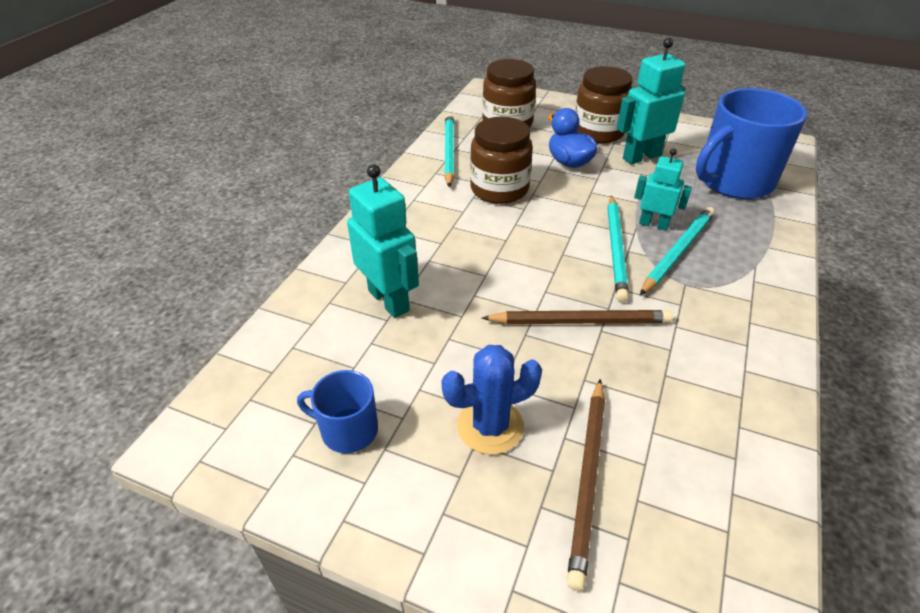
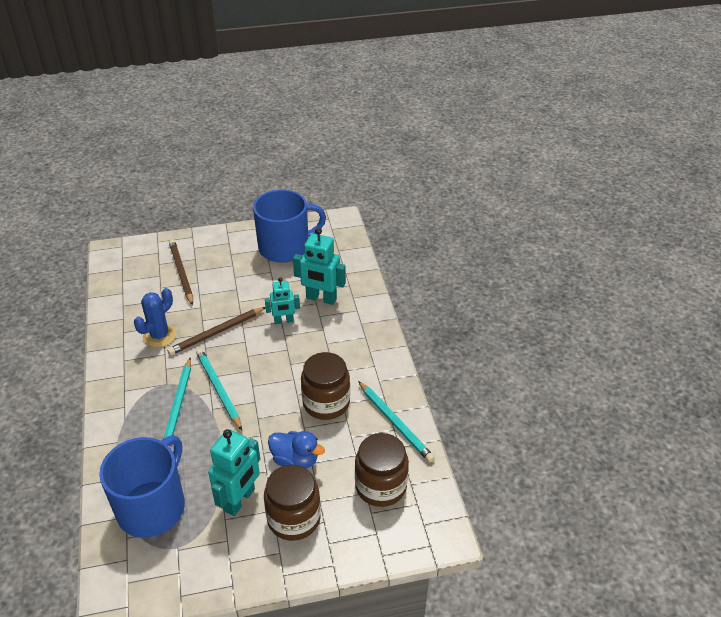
camera: 145 degrees right, 0 degrees up
(347, 430) = (285, 247): blue mug -> blue mug, size x2.01
(490, 426) = (230, 272): blue cactus -> blue cactus (159, 335)
(653, 224) = (202, 423): turquoise robot -> turquoise robot (284, 321)

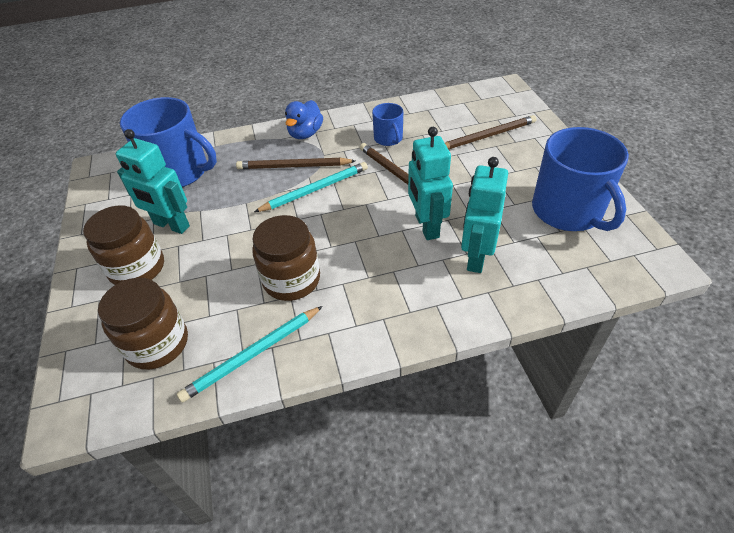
camera: 90 degrees right, 5 degrees up
(159, 335) = (388, 138): blue cactus -> blue mug
(178, 406) = (293, 166): turquoise pencil -> brown pencil
(284, 321) = (426, 226): turquoise robot -> turquoise robot, size x1.59
(295, 460) = (211, 261): blue duck -> blue duck (305, 134)

